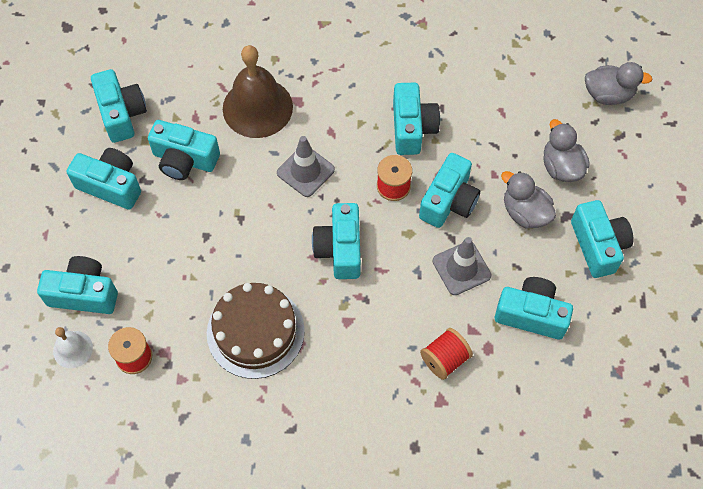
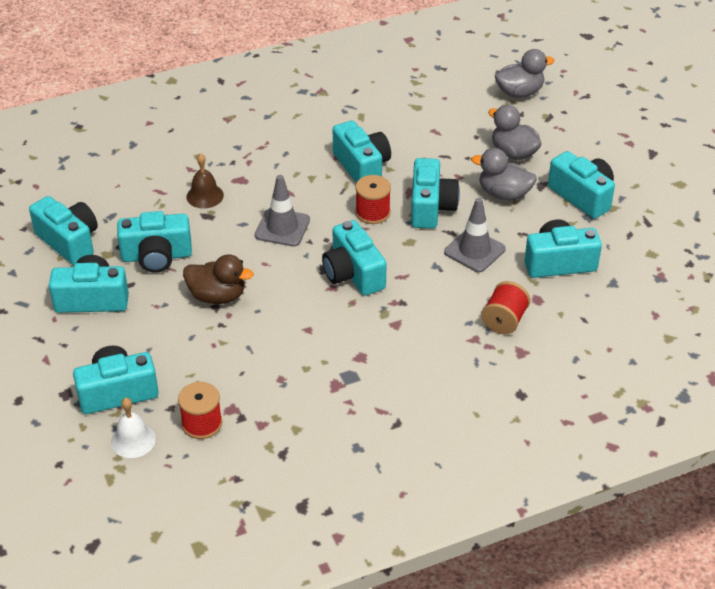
camera: 25 degrees left, 20 degrees down
(213, 225) = (217, 296): none -> brown duck
(255, 331) = (312, 362): brown cake -> none
(257, 107) = (205, 196): brown bell -> brown bell, size x0.50

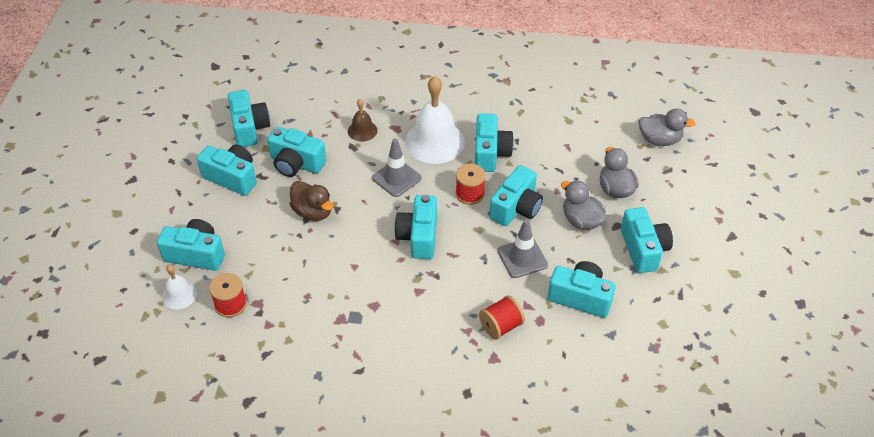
camera: 30 degrees right, 5 degrees up
(294, 177) = (434, 142): none -> white bell

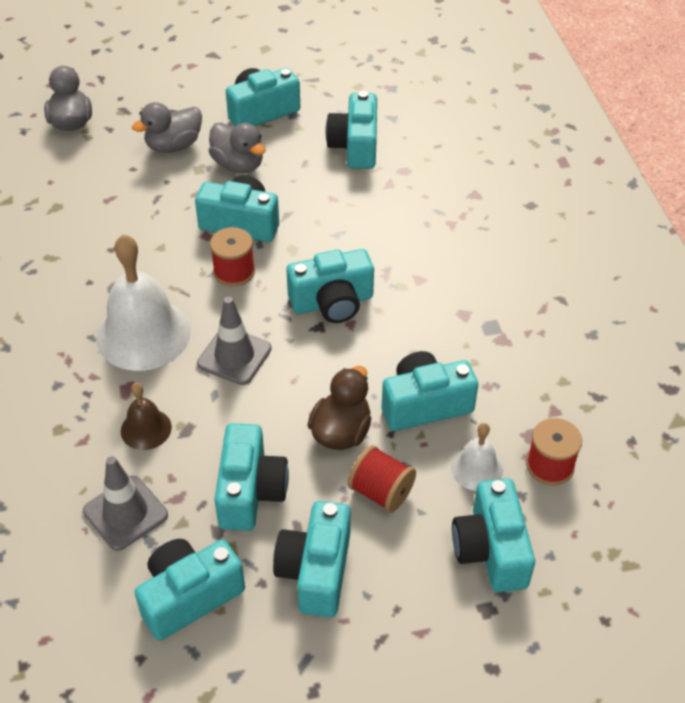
camera: 110 degrees left, 0 degrees up
(179, 295) = (571, 537): white bell -> white bell (476, 468)
(490, 153) = (147, 269): turquoise camera -> turquoise camera (425, 405)
(500, 326) = (429, 198): red spool -> red spool (381, 492)
(522, 258) = (321, 201): grey traffic cone -> grey traffic cone (125, 513)
(581, 220) = (238, 165): grey duck -> grey duck turned 75 degrees counterclockwise

